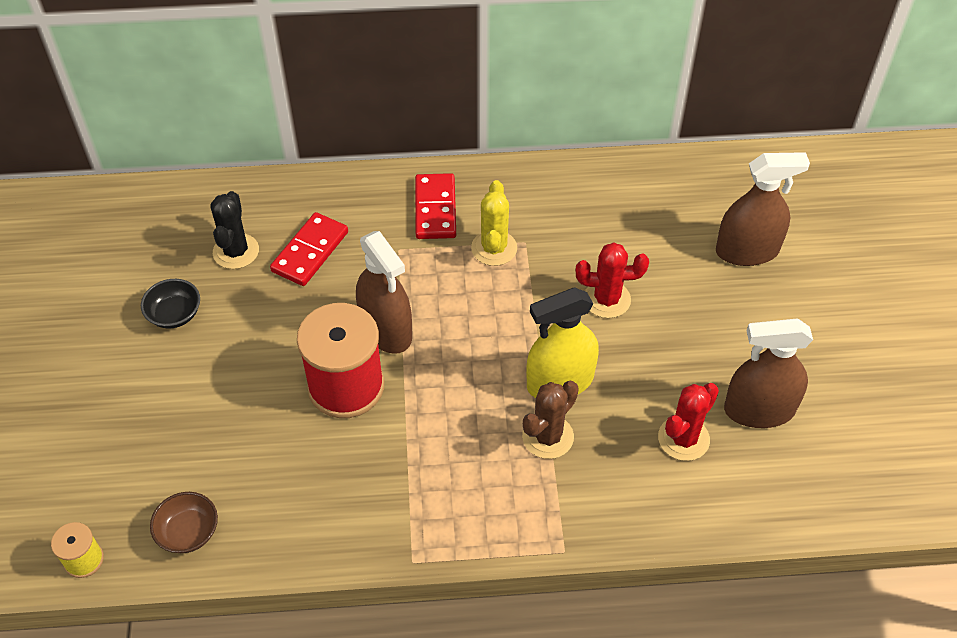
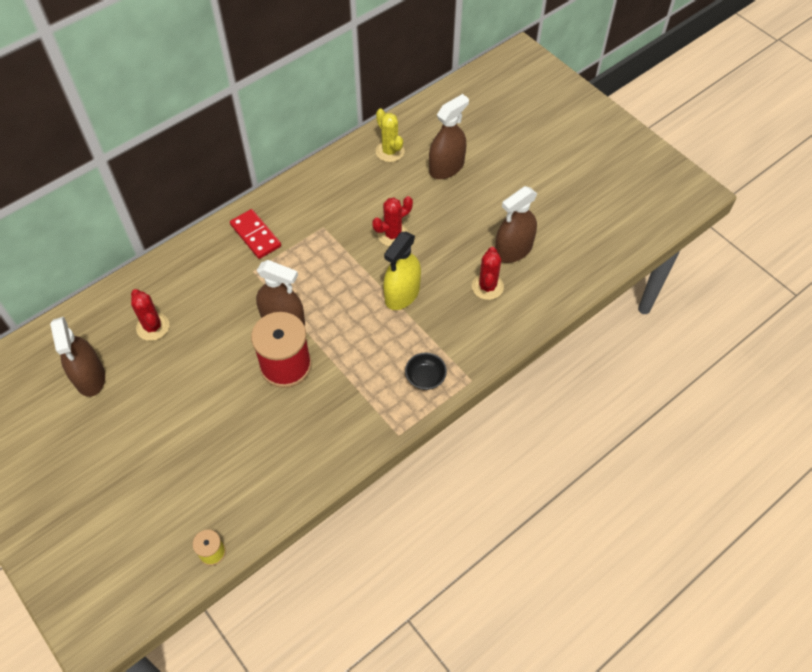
camera: 35 degrees left, 5 degrees up
(126, 269) = (90, 377): none -> brown spray bottle
(174, 314) = (146, 385): black bowl -> black bowl (425, 377)
(188, 532) = (261, 498): brown bowl -> none
(236, 251) = (153, 327): black cactus -> red cactus
(310, 251) = (200, 301): red domino -> none
(494, 248) = (308, 240): yellow cactus -> yellow cactus (390, 151)
(548, 437) = (418, 327): brown cactus -> none

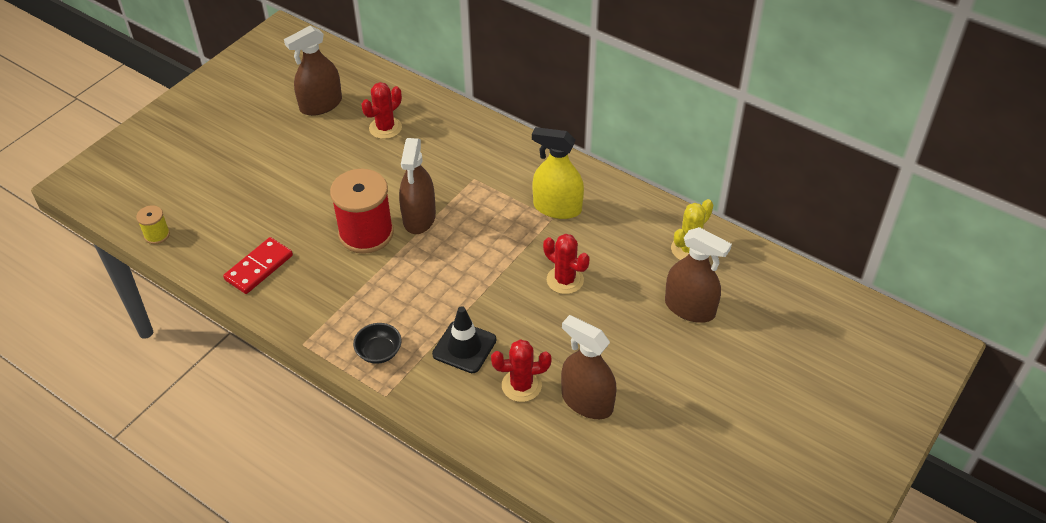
camera: 75 degrees right, 10 degrees down
(255, 235) = (519, 168): red domino -> red domino (259, 267)
(402, 294) = (484, 307): yellow spray bottle -> yellow spray bottle (557, 208)
(439, 316) = (464, 347): none -> black traffic cone

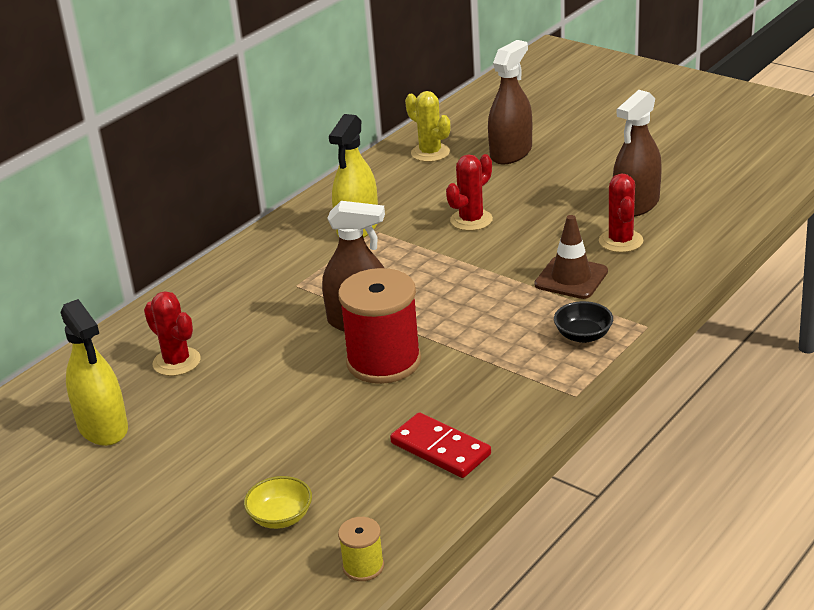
camera: 85 degrees left, 15 degrees down
(212, 194) = (280, 517): none -> yellow bowl
(321, 105) = (103, 427): brown spray bottle -> yellow spray bottle
(464, 347) = (571, 278): black traffic cone -> brown traffic cone

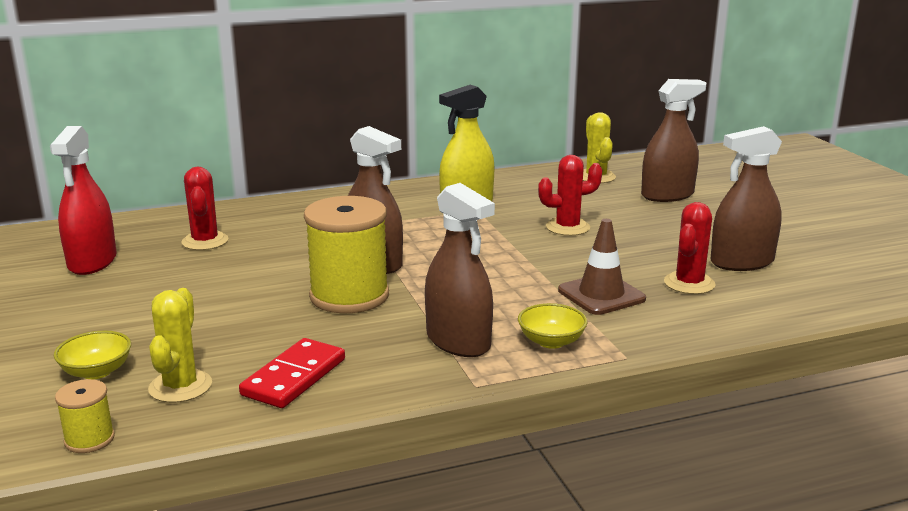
camera: 30 degrees right, 10 degrees down
(103, 427) = (92, 262): yellow spray bottle -> red spray bottle
(366, 497) = (180, 386): none -> yellow cactus
(383, 361) = (349, 296): red spool -> yellow spool
(440, 449) = (294, 377): red domino -> red domino turned 45 degrees clockwise
(519, 365) = (458, 341): none -> brown spray bottle
(583, 335) = (551, 341): black bowl -> yellow bowl

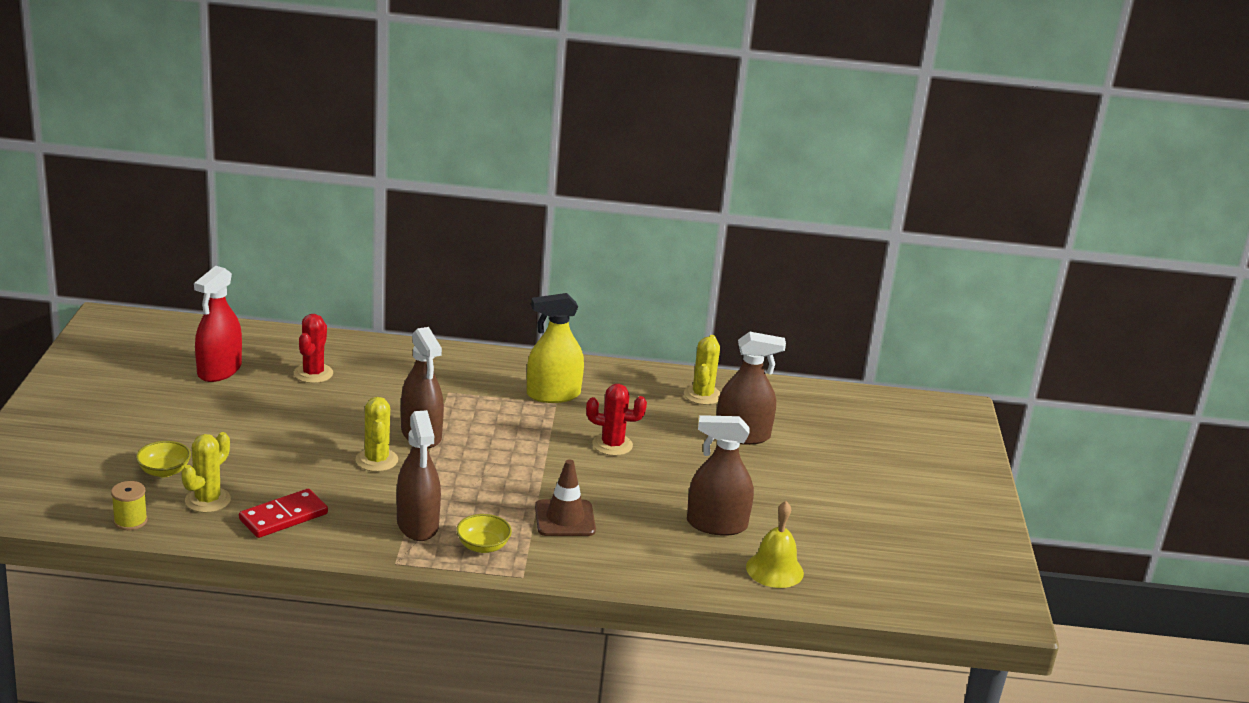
camera: 20 degrees right, 5 degrees up
(349, 296) = (376, 460): yellow spool -> yellow cactus
(689, 283) = (646, 531): red cactus -> none
(842, 282) = (774, 570): none -> yellow bell

